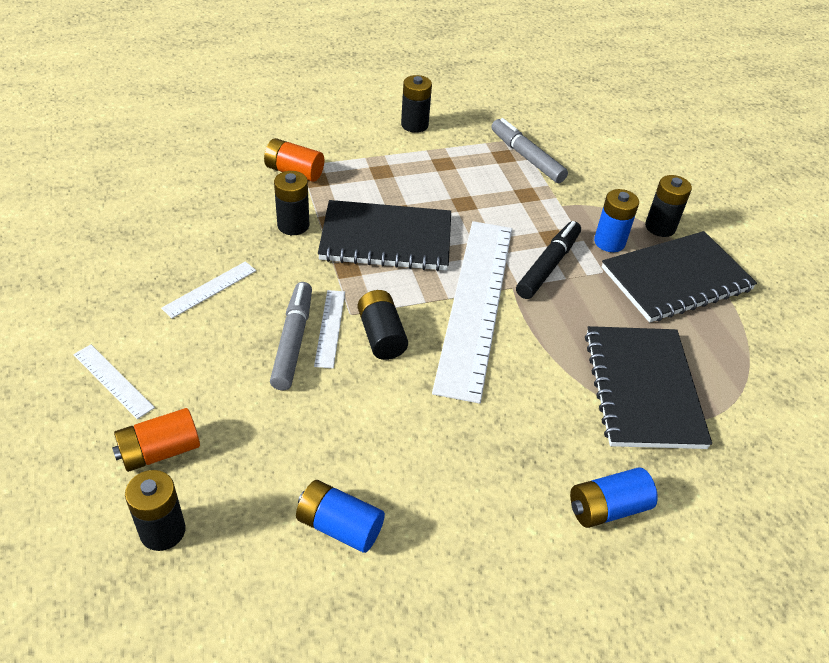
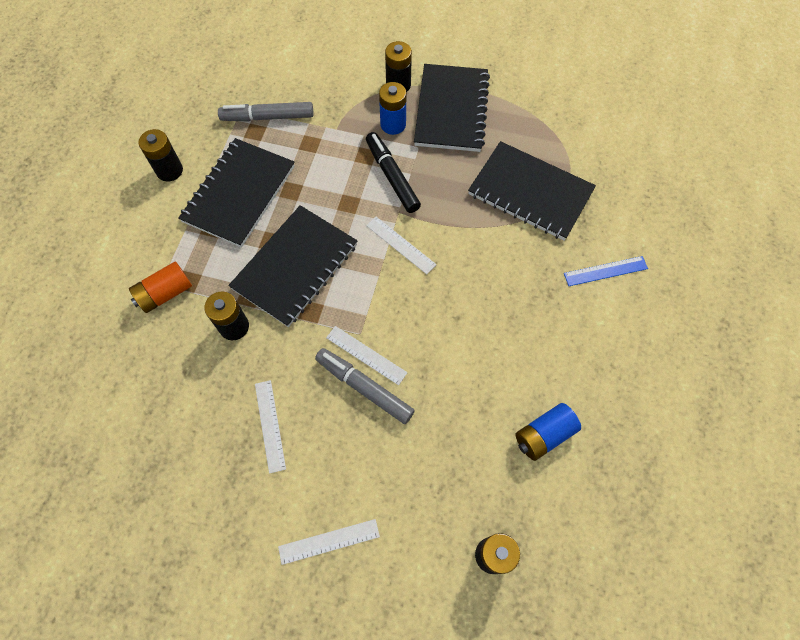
camera: 55 degrees left, 20 degrees up
(160, 451) = (420, 531): orange battery -> none
(381, 336) = (394, 323): black battery -> none
(430, 173) = (239, 194): none -> black notebook
(475, 304) = (400, 245): white ruler -> white ruler, size x0.41
(607, 508) = (605, 271): blue battery -> blue ruler

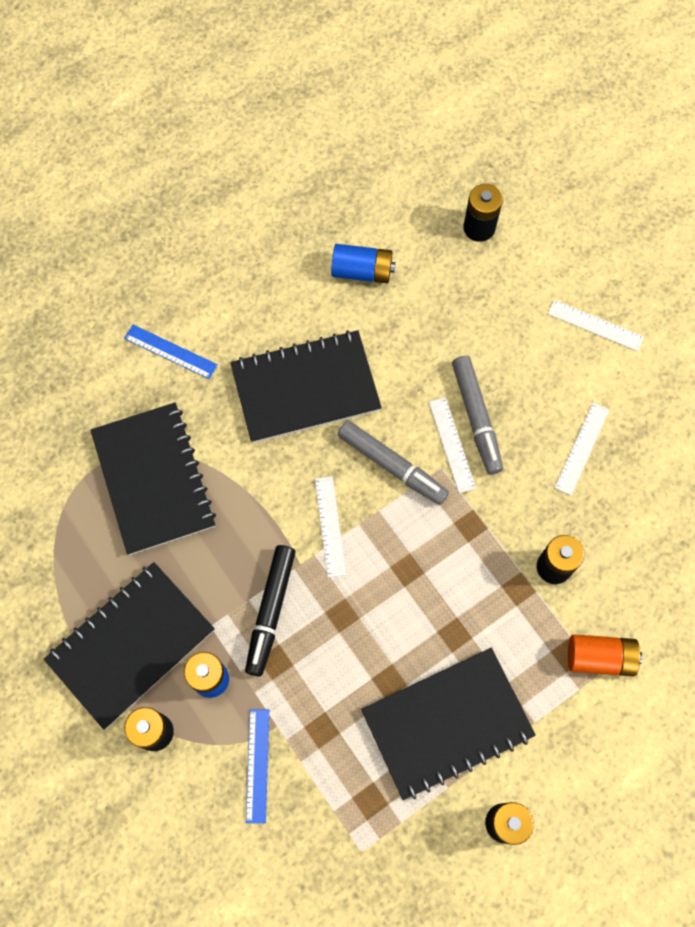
camera: 140 degrees left, 5 degrees up
(268, 117) = (340, 811): grey marker -> grey marker (392, 466)
(295, 267) = (451, 585): black notebook -> black notebook (305, 388)
(330, 107) = (257, 765): none -> blue ruler

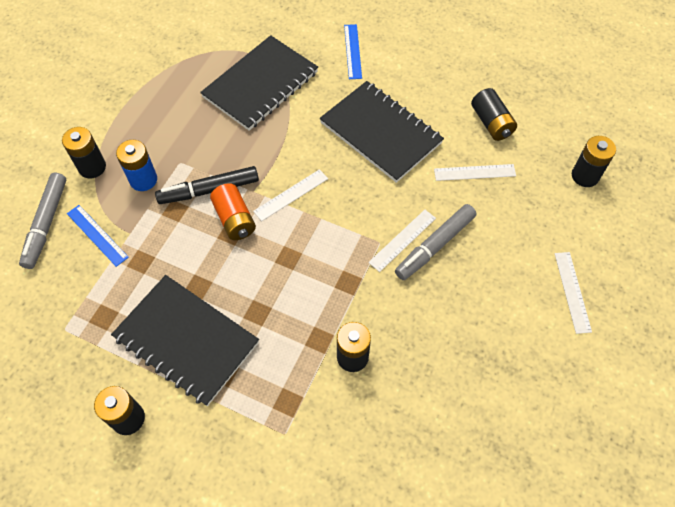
camera: 60 degrees right, 10 degrees down
(131, 645) = (143, 127): black notebook -> none
(257, 765) = (97, 235): blue ruler -> blue ruler turned 75 degrees clockwise
(362, 271) = (491, 123): blue battery -> black battery
(392, 466) = (360, 210): grey marker -> grey marker (46, 224)
(582, 448) = (463, 331): white ruler -> white ruler (474, 172)
(600, 658) = (298, 428): orange battery -> orange battery (234, 219)

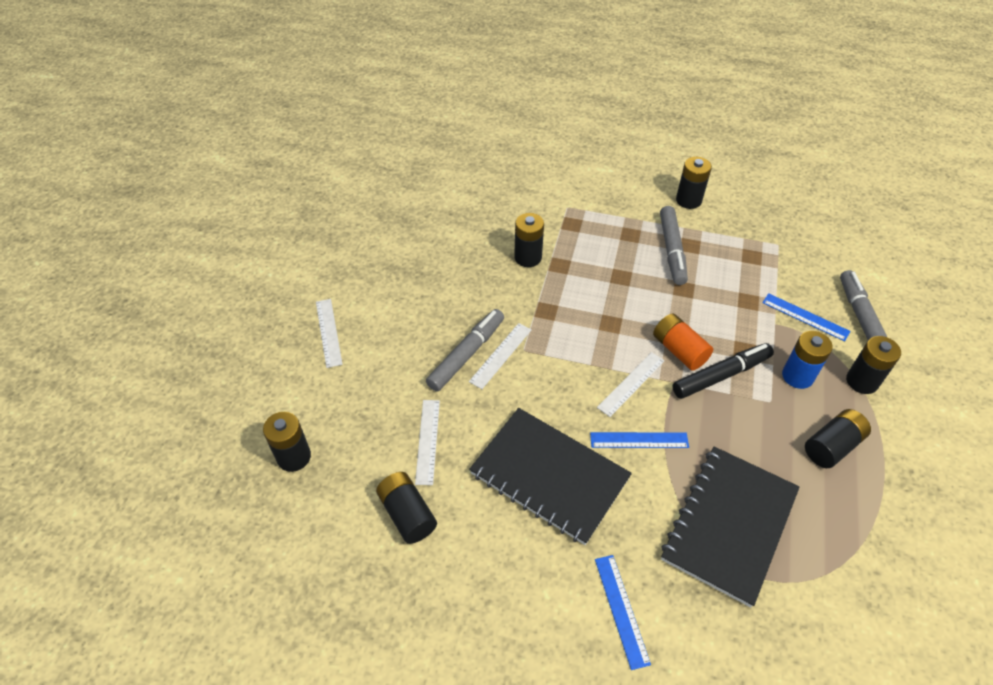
camera: 170 degrees right, 10 degrees down
(154, 122) = (832, 446): none -> black battery
(186, 340) = (672, 250): black notebook -> grey marker
(302, 148) = (639, 440): none -> blue ruler
(474, 172) = (427, 441): white ruler -> white ruler turned 75 degrees counterclockwise

